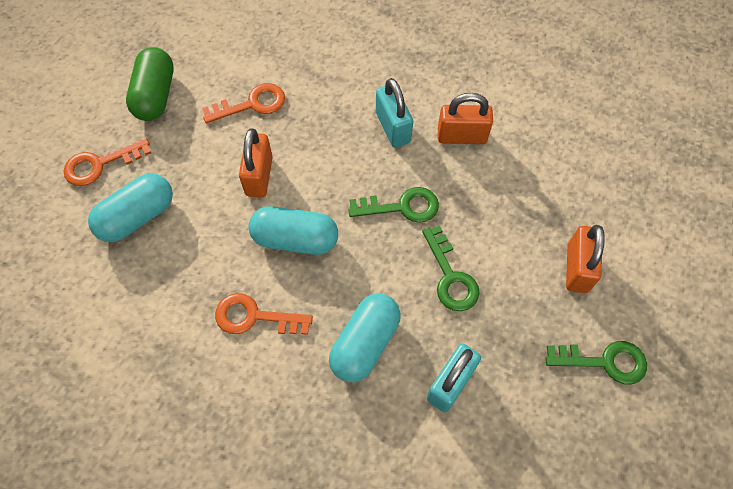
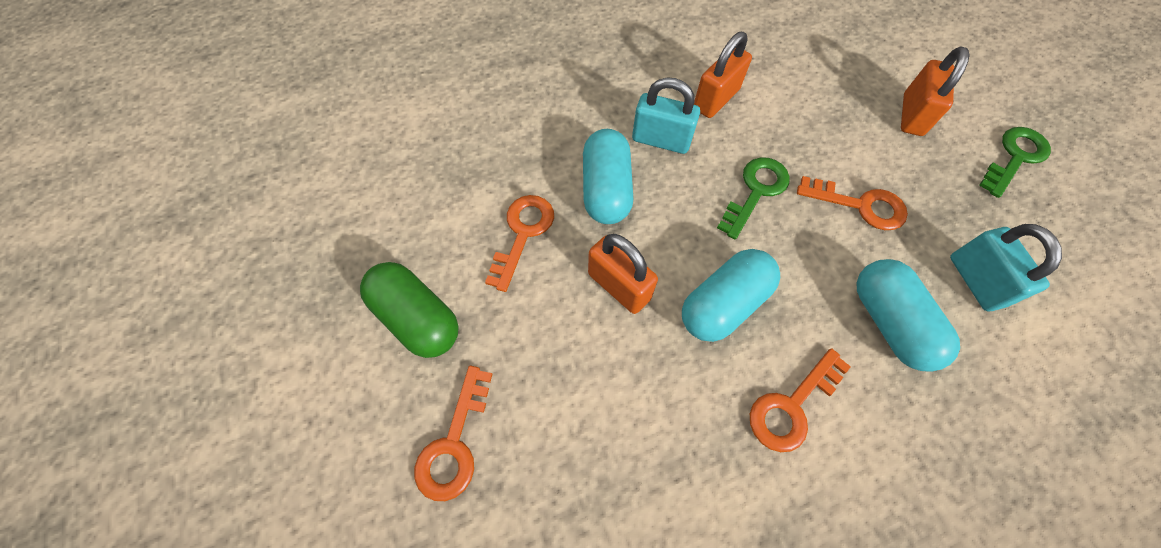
camera: 50 degrees left, 0 degrees up
(137, 216) = (565, 448): turquoise capsule -> turquoise capsule (606, 189)
(450, 276) = (860, 205): green key -> orange key
(577, 268) = (912, 115): orange padlock -> orange padlock turned 60 degrees clockwise

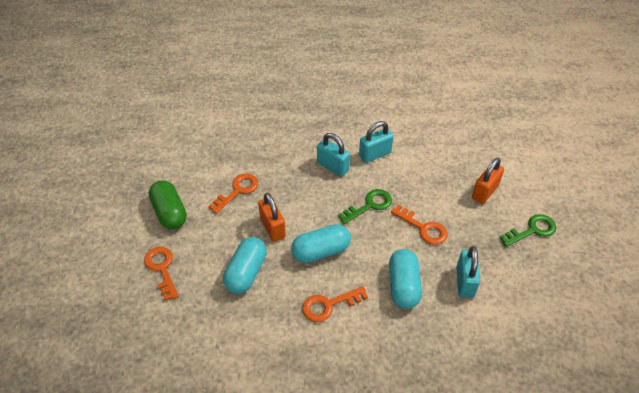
camera: 20 degrees right, 15 degrees down
(454, 443) = (162, 269): orange key -> orange key turned 120 degrees clockwise
(606, 189) = (290, 182): turquoise capsule -> turquoise capsule (246, 272)
(716, 99) = (375, 154): orange padlock -> turquoise padlock

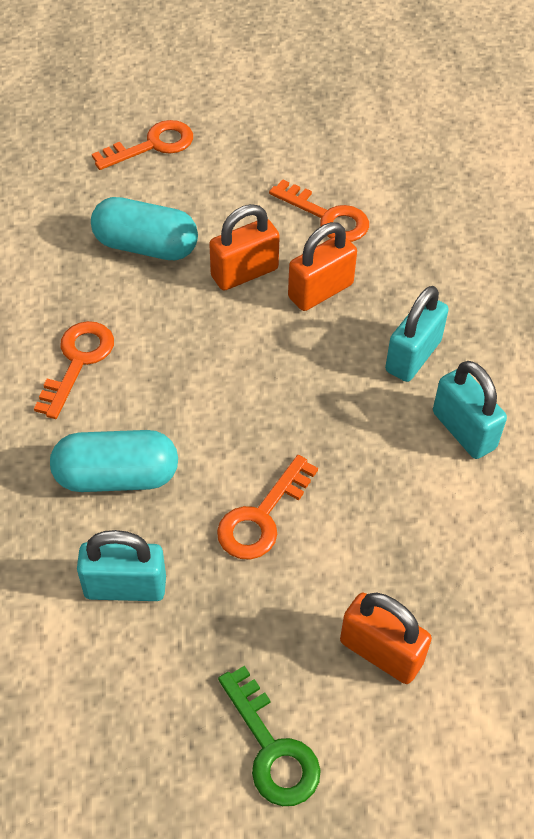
camera: 85 degrees right, 5 degrees up
(170, 212) = (267, 138): green capsule -> none
(289, 197) = (320, 291): none -> orange padlock
(321, 251) = (194, 345): turquoise capsule -> none
(329, 305) = (78, 361): orange key -> orange key turned 45 degrees clockwise
(369, 205) = (314, 421): green key -> none

